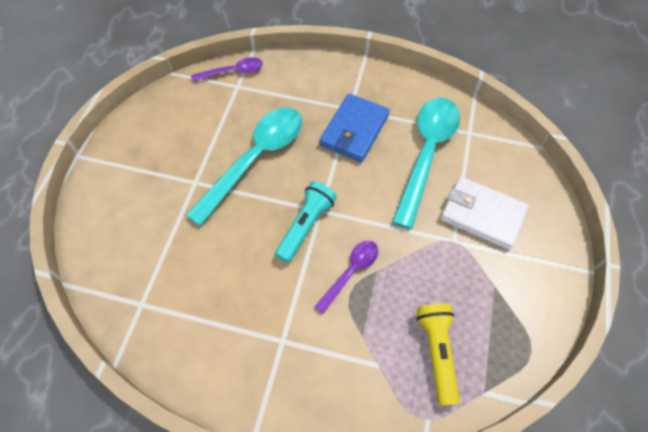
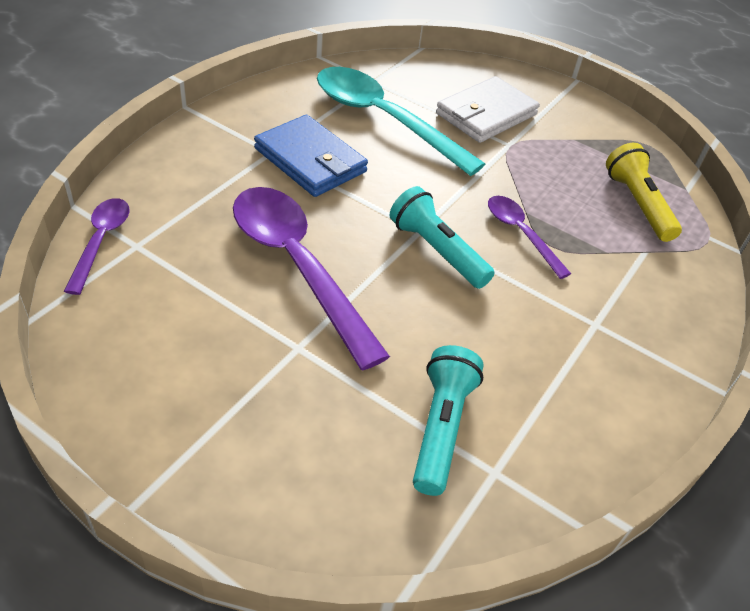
camera: 75 degrees left, 15 degrees down
(163, 268) = (441, 427): none -> turquoise flashlight
(256, 159) = (297, 266): turquoise spoon -> purple spoon
(436, 352) = (637, 204): yellow flashlight -> yellow flashlight turned 60 degrees clockwise

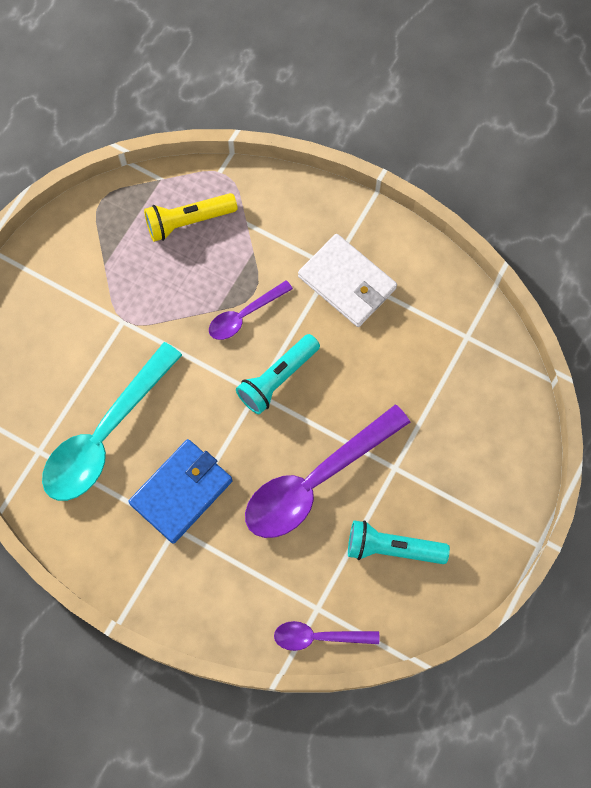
camera: 90 degrees left, 25 degrees up
(441, 427) = (441, 369): turquoise flashlight -> turquoise flashlight (392, 548)
(486, 114) = (78, 342): white wallet -> white wallet (347, 282)

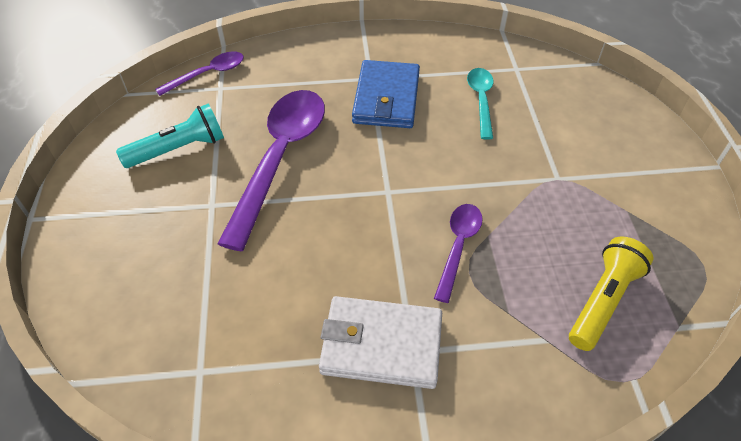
camera: 145 degrees right, 20 degrees down
(105, 435) = (481, 100): turquoise spoon -> turquoise spoon, size x0.51
(277, 379) = (378, 212): turquoise flashlight -> none

